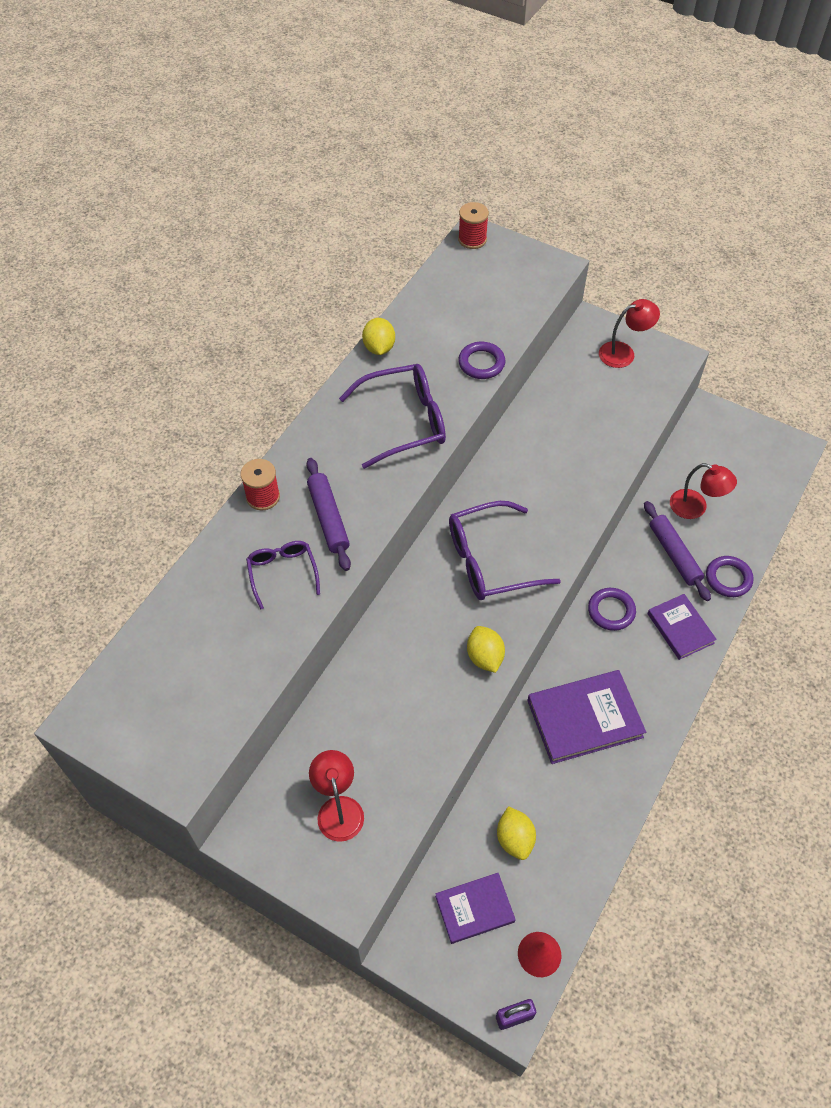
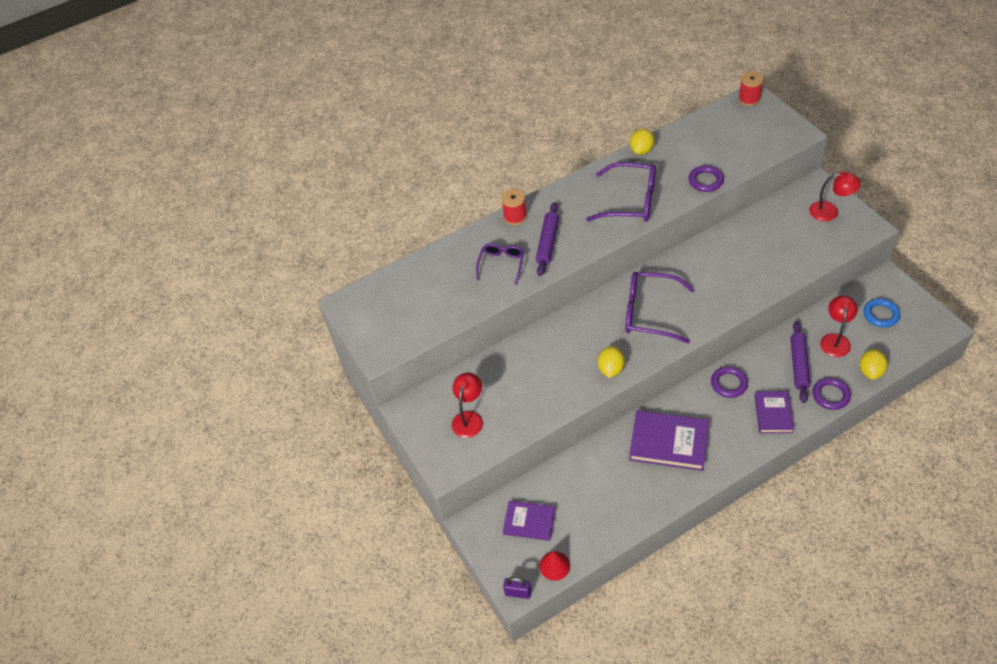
camera: 35 degrees right, 5 degrees down
(514, 839) = (578, 493): yellow lemon -> yellow lemon (870, 371)
(695, 507) = (835, 340): red lamp -> red lamp turned 135 degrees counterclockwise
(725, 458) = (881, 314): none -> blue ring

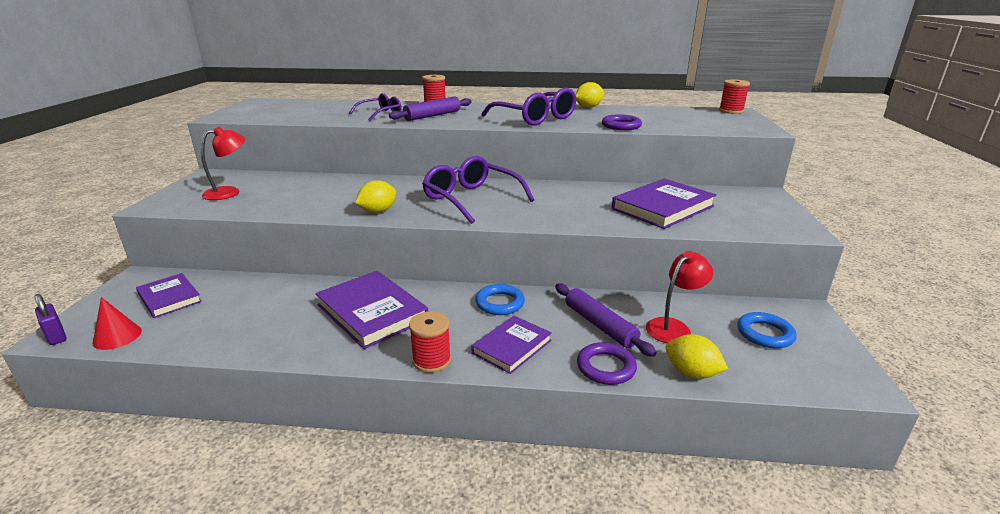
camera: 30 degrees right, 25 degrees down
(729, 383) = (500, 303): purple ring -> blue ring
(746, 452) = (431, 360): none -> red spool
(775, 246) = (663, 207): none -> purple book
(798, 365) = (599, 325): purple rolling pin -> purple rolling pin turned 75 degrees counterclockwise
(830, 211) = (759, 209): red lamp -> none
(870, 371) = (691, 373): yellow lemon -> yellow lemon turned 75 degrees clockwise

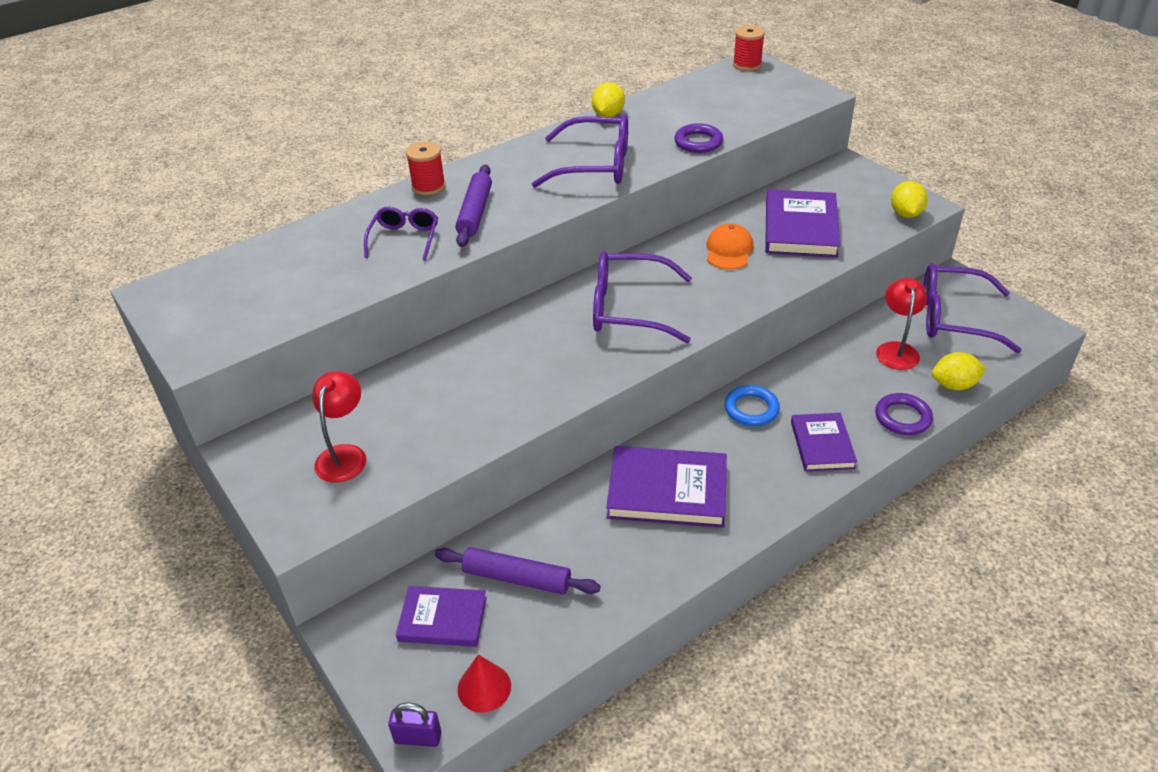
camera: 40 degrees left, 15 degrees up
(378, 211) = (573, 379): yellow lemon -> yellow lemon (905, 214)
(431, 360) = (788, 498): red spool -> none
(588, 199) = (729, 250): none -> orange cap
(599, 325) = (849, 381): purple rolling pin -> purple rolling pin (516, 578)
(765, 334) = (954, 318): blue ring -> purple glasses

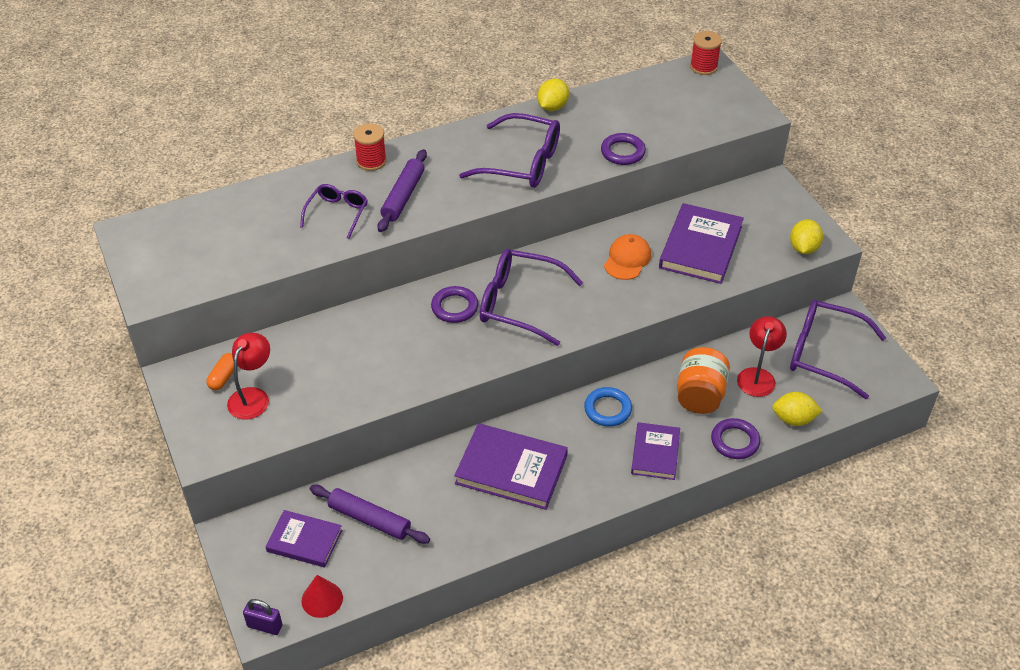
camera: 10 degrees right, 5 degrees up
(303, 439) = (223, 377): none -> orange capsule
(558, 324) = (454, 307): none -> purple ring
(844, 378) = (700, 395): none -> orange jar

